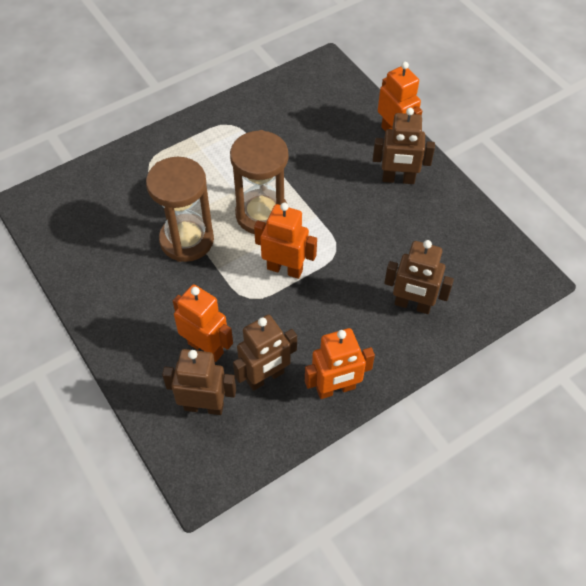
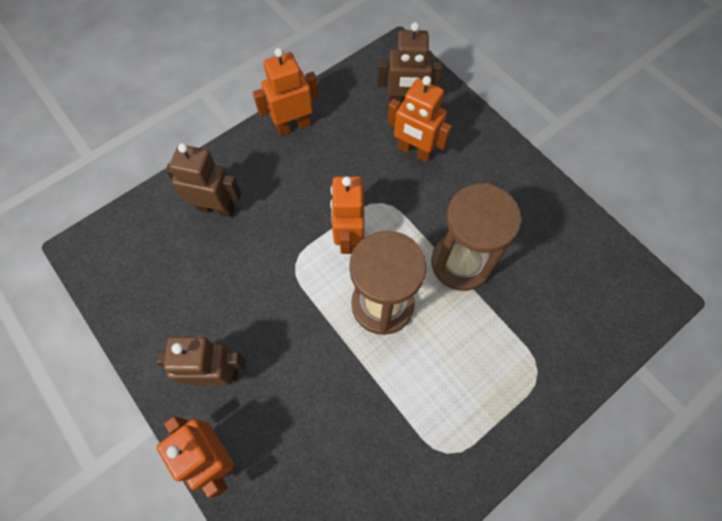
camera: 175 degrees right, 10 degrees up
(265, 377) = (356, 130): brown robot -> none
(285, 269) = (349, 237): orange robot -> orange robot turned 75 degrees clockwise

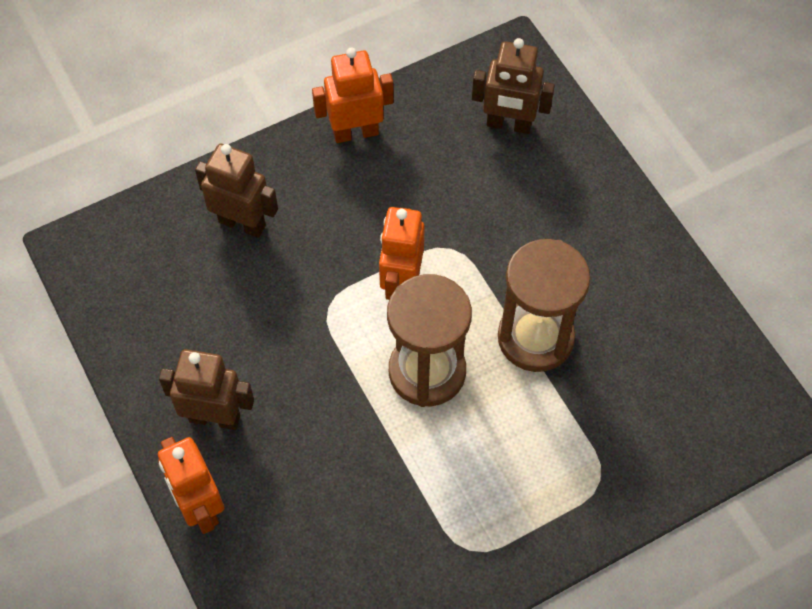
camera: 10 degrees right, 5 degrees down
(414, 151) = (507, 189): orange robot -> none

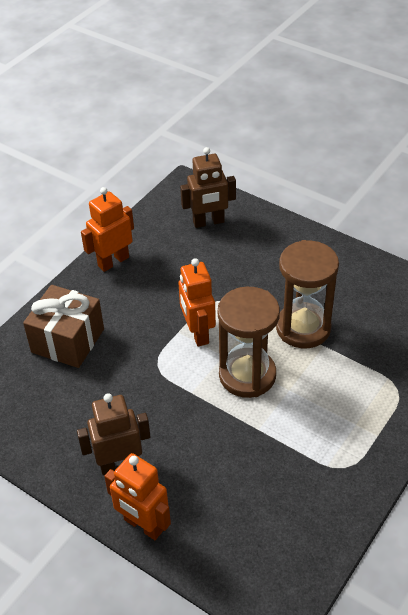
camera: 25 degrees left, 15 degrees down
(242, 223) = (68, 340): brown robot -> brown gift

